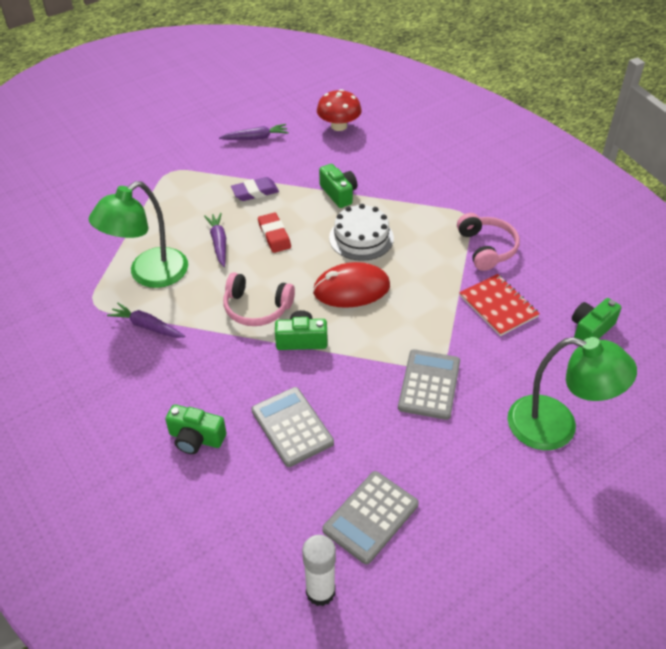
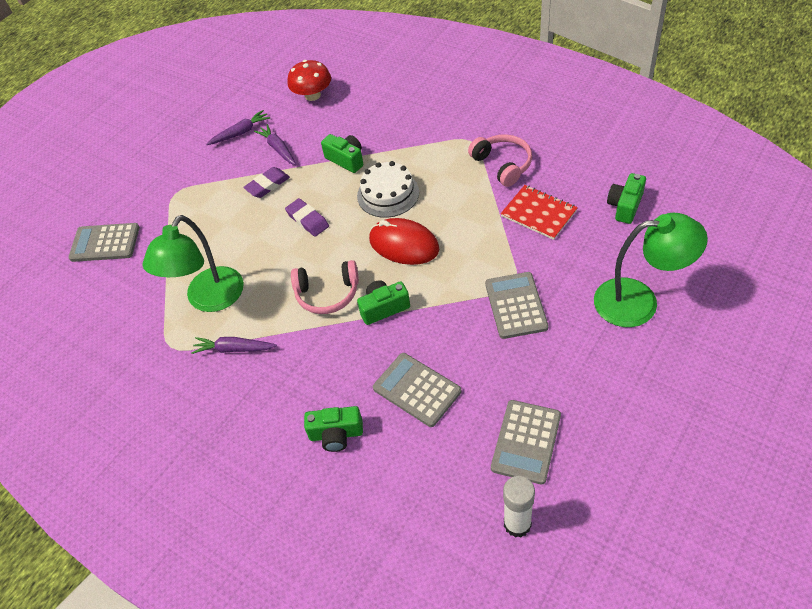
camera: 15 degrees left, 5 degrees up
(87, 194) = (105, 243): none -> grey calculator
(219, 243) = (259, 245): purple carrot -> purple carrot (278, 149)
(274, 235) = (307, 220): red eraser -> purple eraser
(351, 289) = (404, 244): red mouse -> red mouse turned 60 degrees clockwise

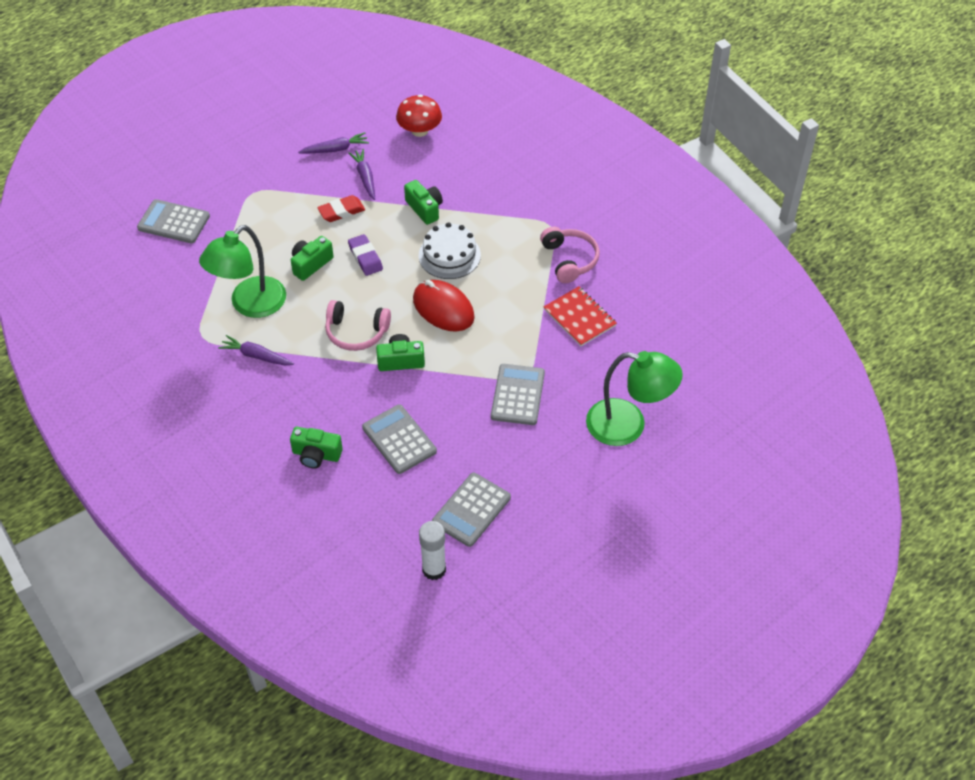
camera: 10 degrees right, 0 degrees up
(267, 185) = (341, 211): purple eraser -> red eraser
(625, 206) = (662, 335): green camera -> green camera (310, 264)

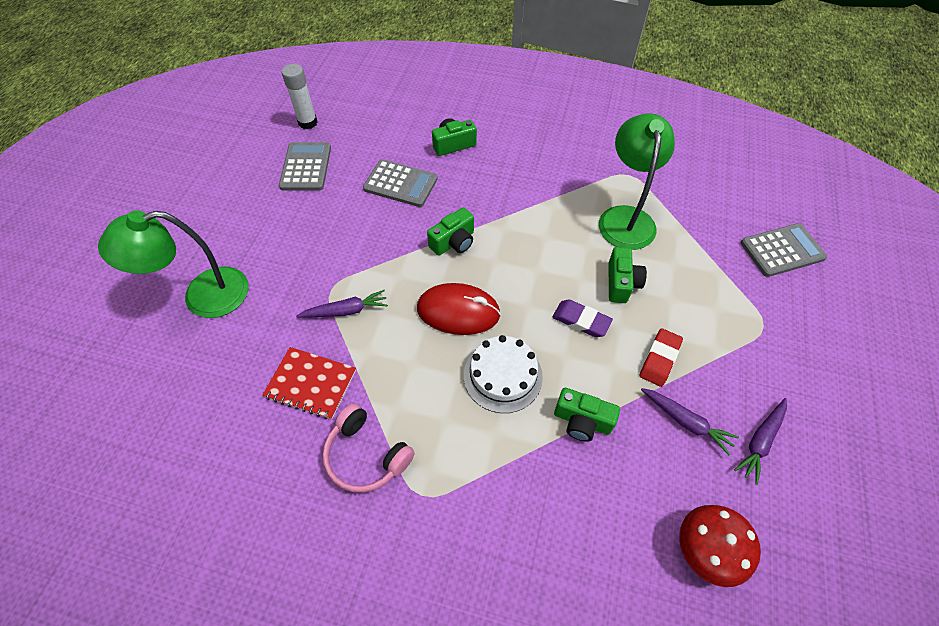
camera: 145 degrees right, 5 degrees up
(256, 356) = (572, 183): purple carrot -> purple carrot (346, 311)
(356, 332) = (514, 245): pink headphones -> none
(517, 395) = (326, 268): grey calculator -> none

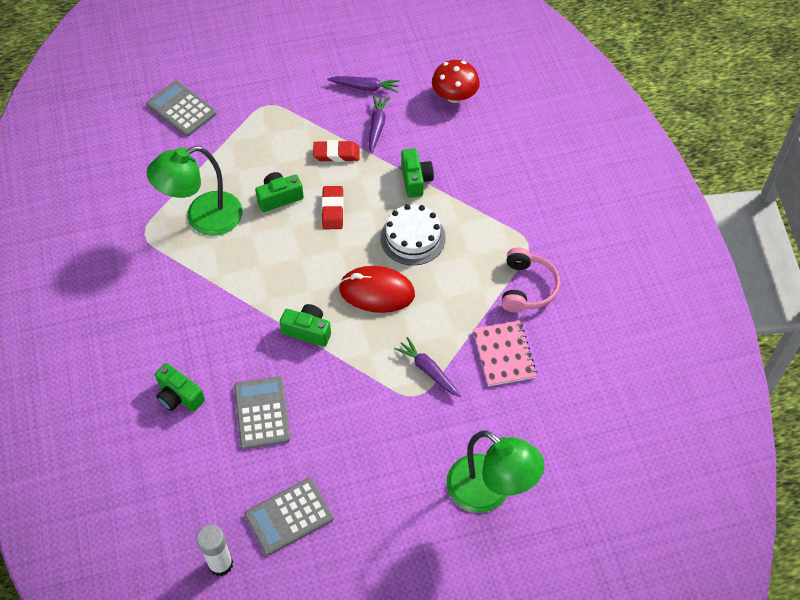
camera: 120 degrees left, 0 degrees up
(311, 383) = (503, 354): red notebook -> pink notebook
(458, 311) = (376, 292): red mouse -> red mouse turned 60 degrees counterclockwise
(581, 321) = (333, 210): purple eraser -> red eraser

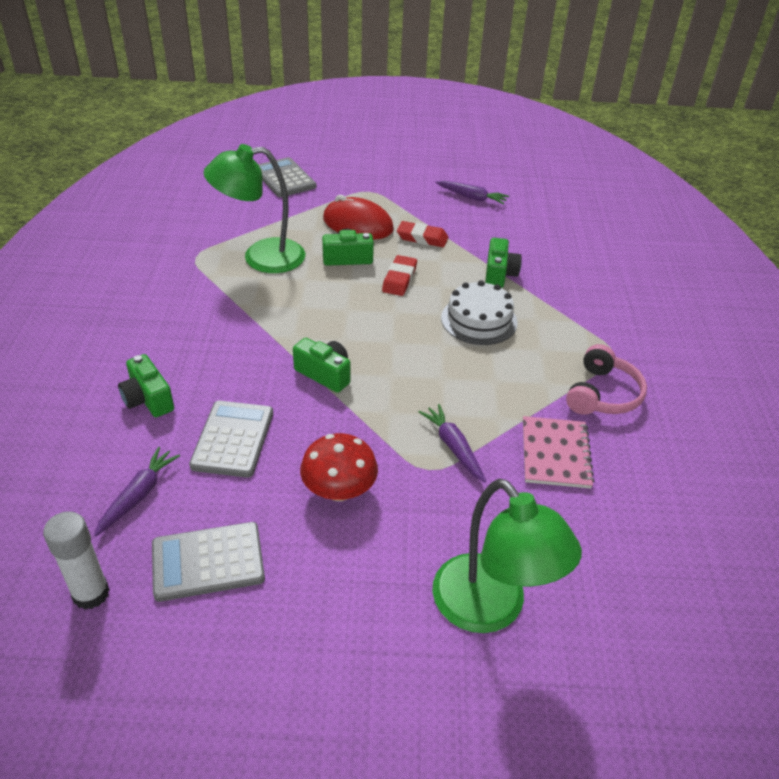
camera: 15 degrees right, 15 degrees down
(376, 292) = (419, 357): red mouse -> red mouse (358, 224)
(377, 126) = (473, 227): purple carrot -> purple carrot (138, 495)
(454, 96) = (563, 220): red mushroom -> red mushroom (339, 490)

